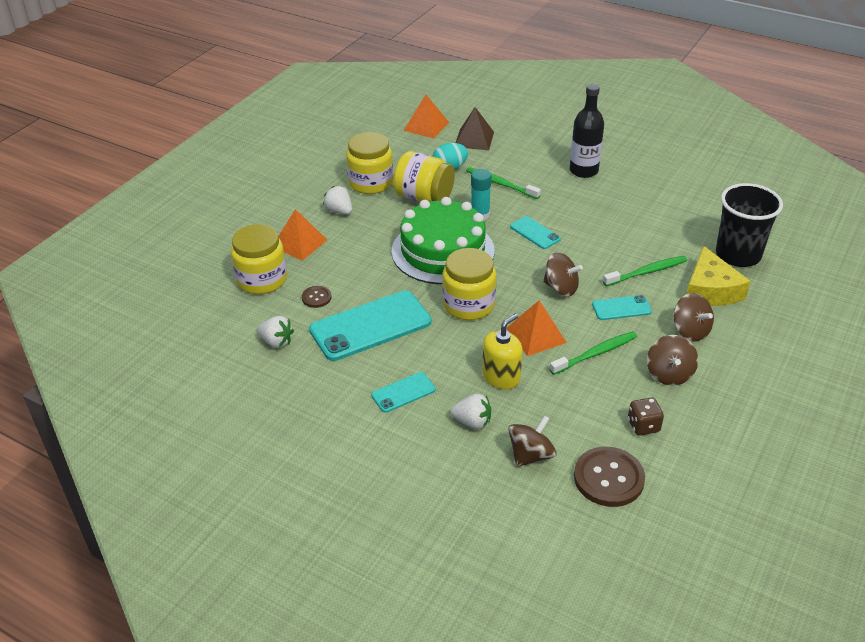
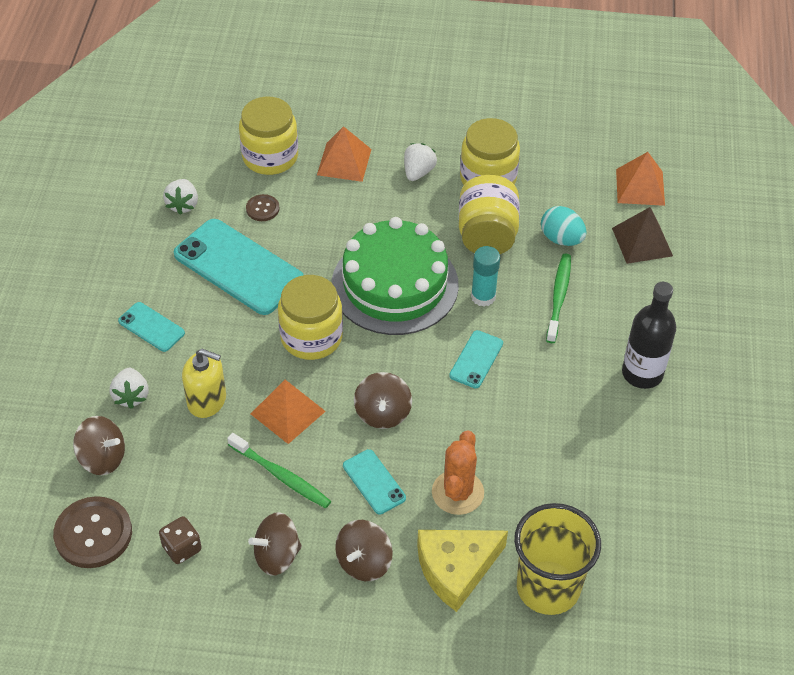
camera: 65 degrees right, 10 degrees up
(647, 272) = (457, 492): green toothbrush -> orange cactus
(738, 255) = (548, 587): black cup -> yellow cup

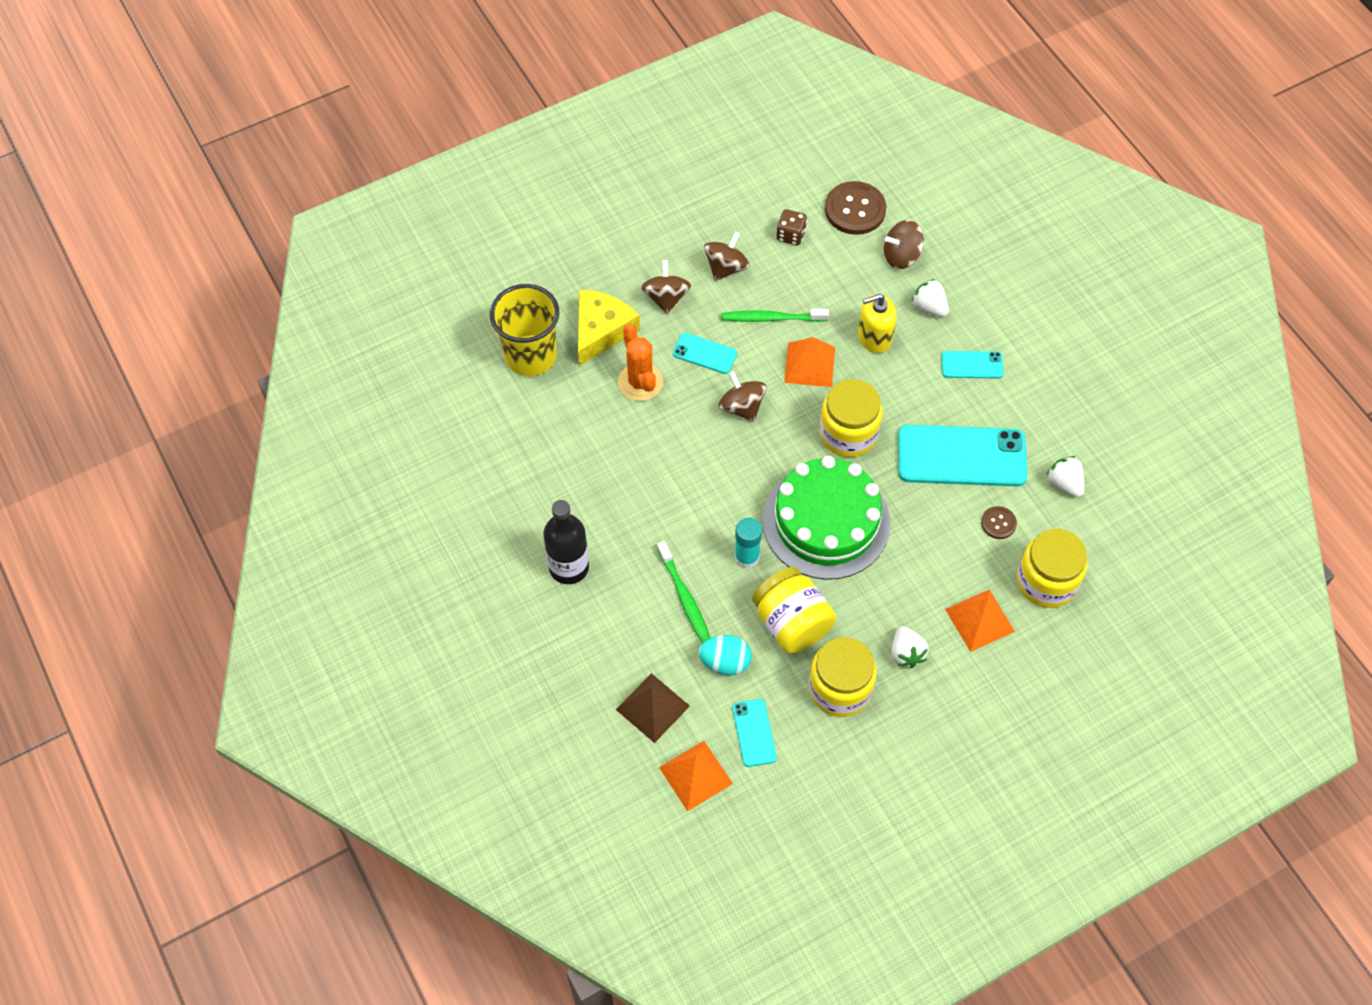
camera: 145 degrees right, 10 degrees up
(476, 359) = (708, 495): turquoise phone -> turquoise phone (754, 733)

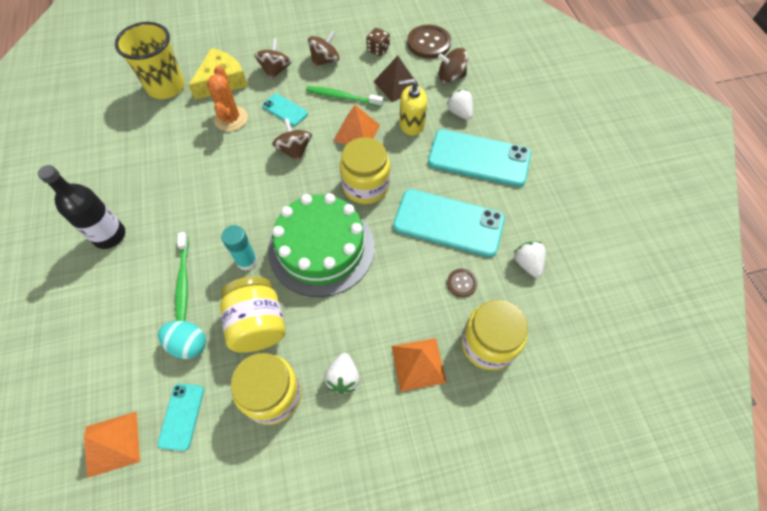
camera: 15 degrees right, 0 degrees up
(652, 707) = (110, 368): brown pyramid -> brown pyramid (396, 85)
(972, 365) = (479, 158): turquoise phone -> turquoise phone, size x2.03

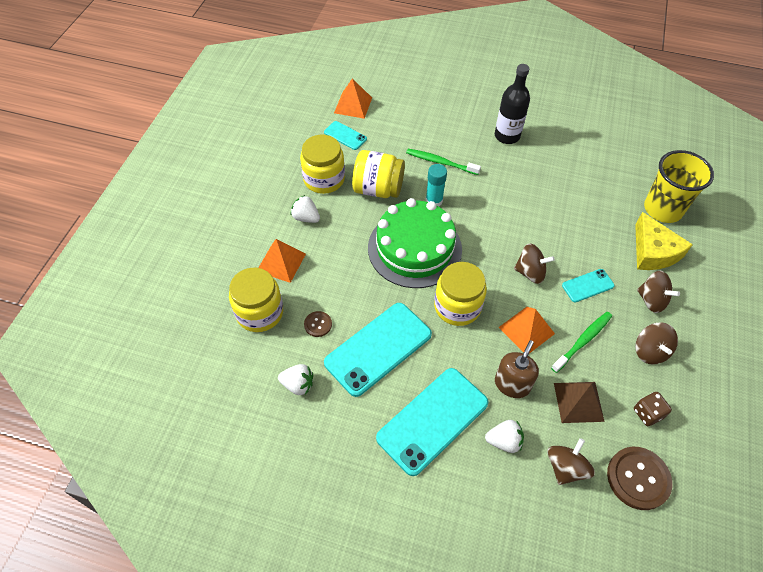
camera: 120 degrees right, 5 degrees down
(188, 344) = (390, 151): turquoise egg -> none
(231, 119) = (595, 241): orange cactus -> none
(411, 124) = (512, 384): yellow soap dispenser -> brown soap dispenser

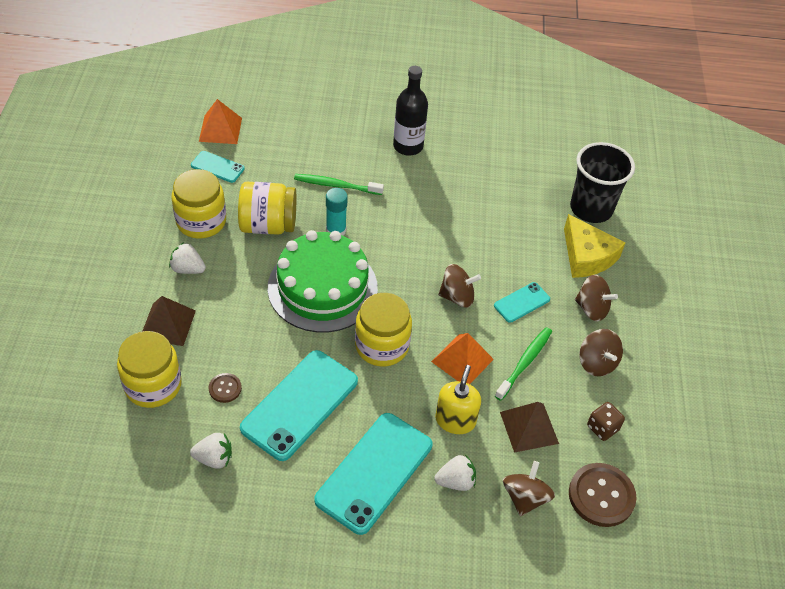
camera: 15 degrees left, 5 degrees down
(281, 262) = (168, 324): orange pyramid -> brown pyramid
(512, 384) = (455, 420): brown soap dispenser -> yellow soap dispenser
(663, 209) = (591, 208): yellow cup -> black cup

